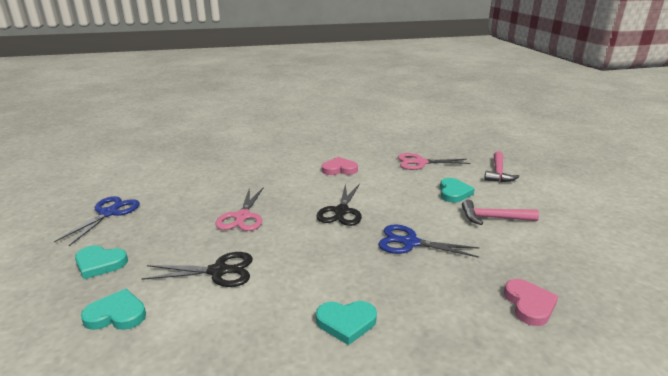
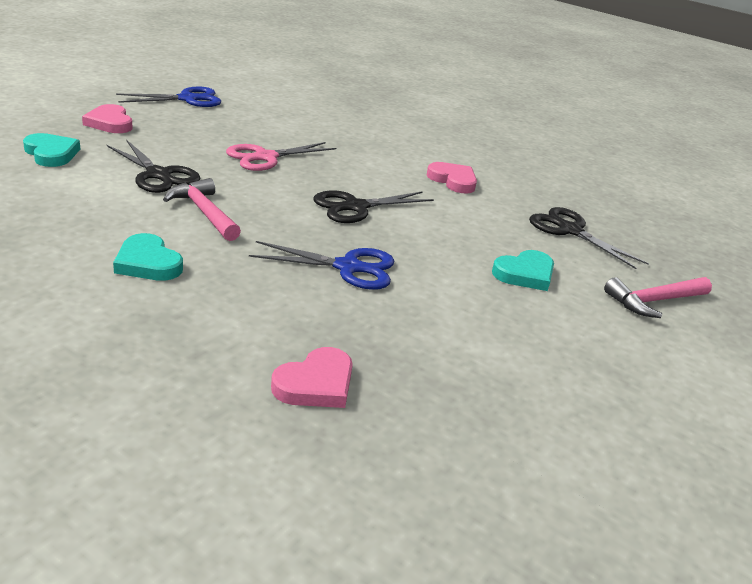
camera: 45 degrees right, 5 degrees up
(100, 264) = (110, 123): turquoise heart -> pink heart
(410, 243) = (348, 267): blue scissors -> blue scissors turned 120 degrees clockwise
(420, 162) = (570, 230): pink scissors -> black scissors
(493, 218) = (501, 319): pink hammer -> pink hammer (204, 212)

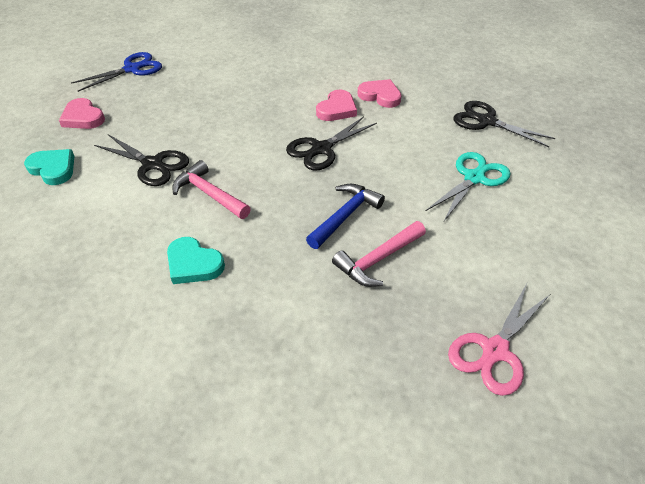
camera: 10 degrees left, 15 degrees up
(265, 157) = (227, 117): pink scissors -> pink scissors (495, 350)
(316, 384) = (377, 343): pink heart -> pink heart (337, 109)
(348, 267) = (345, 216): blue scissors -> blue hammer
(525, 274) = (474, 178): turquoise heart -> turquoise scissors
(654, 301) = (572, 175): pink hammer -> pink hammer (378, 260)

